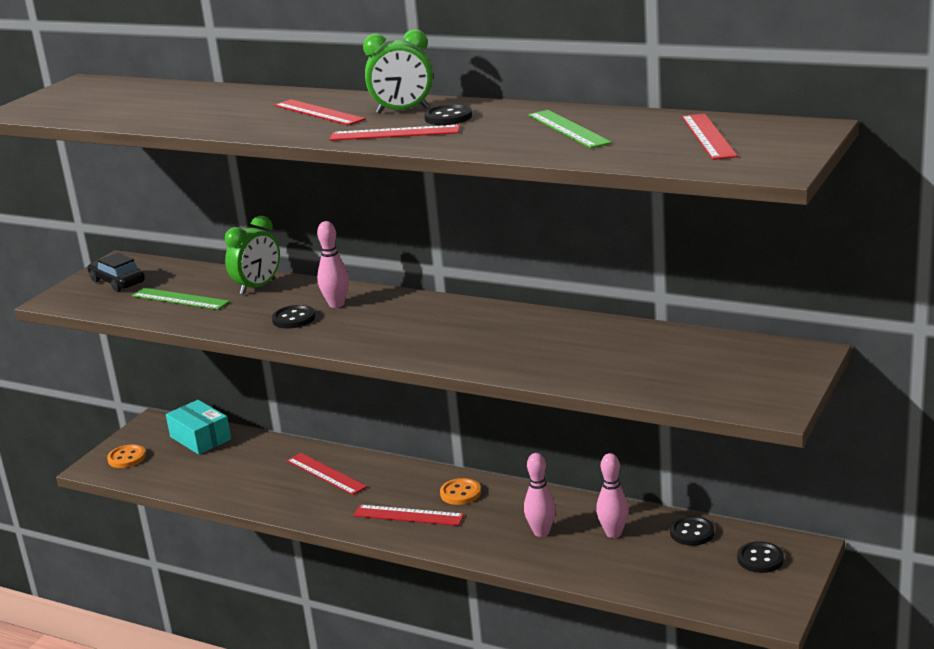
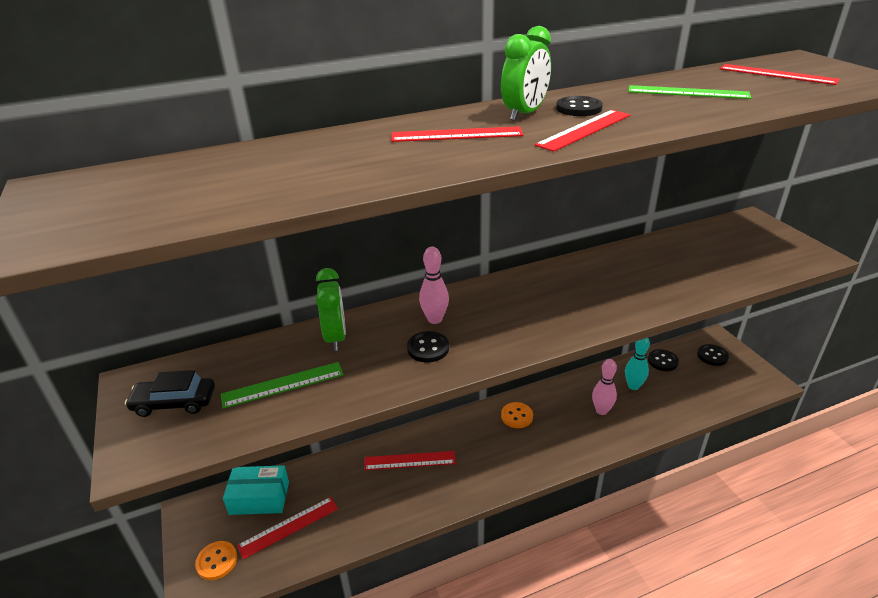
camera: 50 degrees left, 10 degrees up
(408, 515) = (514, 453): red ruler -> red ruler (288, 527)
(613, 533) = (633, 386): pink bowling pin -> turquoise bowling pin

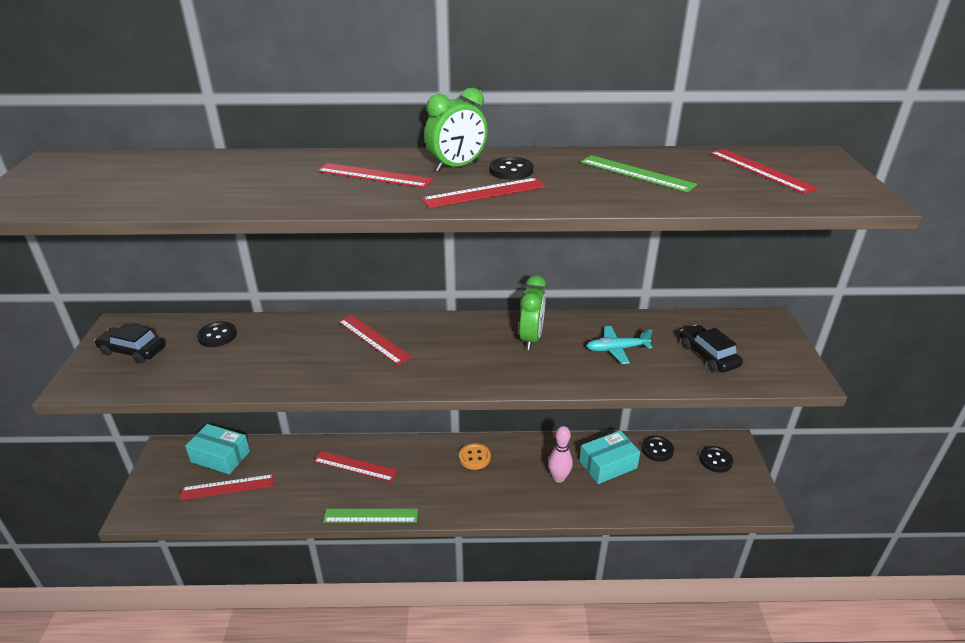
camera: 20 degrees right, 0 degrees up
(217, 561) = (161, 495): orange button -> none
(283, 385) = (215, 359): green ruler -> green ruler (371, 516)
(336, 337) = (284, 332): green clock -> green clock (531, 338)
(428, 348) = (347, 362): black button -> black button (217, 336)
(435, 319) = (373, 339): pink bowling pin -> red ruler
(633, 386) = (608, 464): turquoise bowling pin -> turquoise box
(658, 271) = (616, 349): none -> turquoise plane
(733, 257) = (708, 355): none -> black car

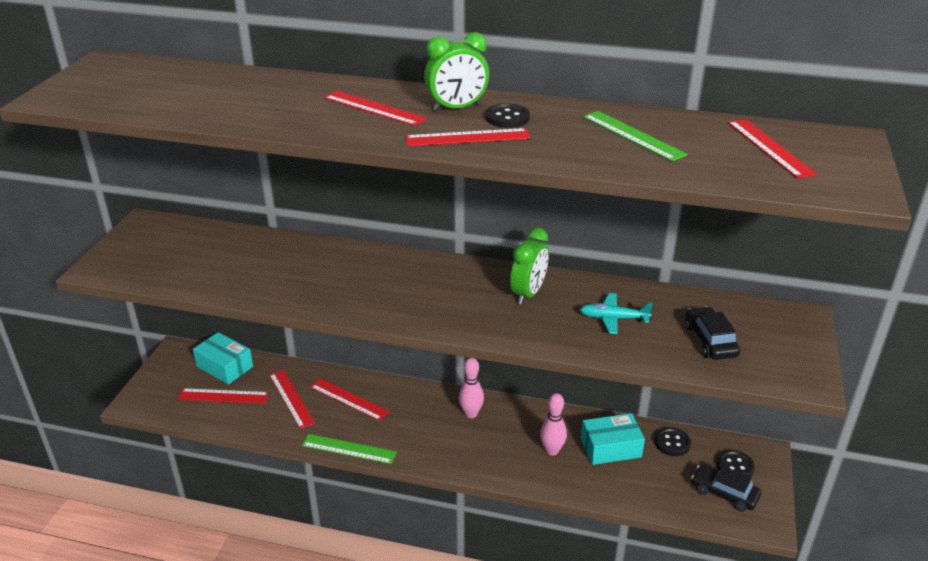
camera: 15 degrees right, 0 degrees up
(133, 350) = (151, 246): black car -> black car (724, 493)
(217, 336) = (228, 244): black button -> none
(373, 339) = (371, 270): red ruler -> red ruler (291, 398)
(474, 457) = (471, 413): orange button -> pink bowling pin

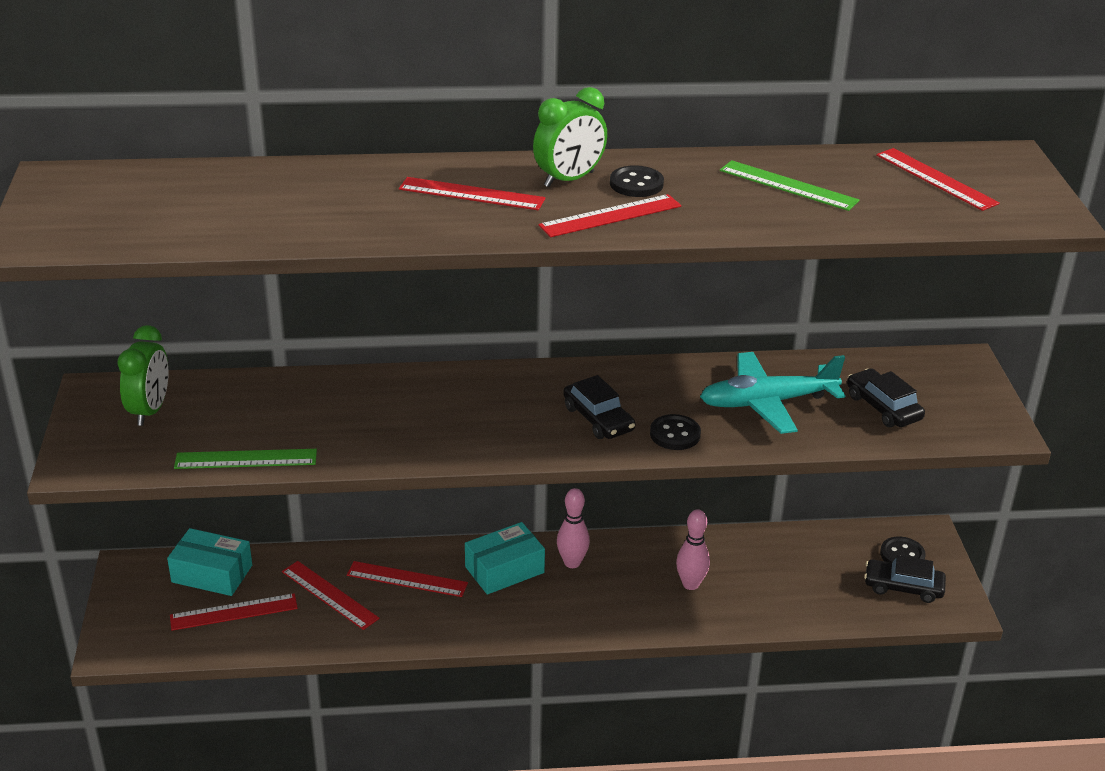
camera: 20 degrees left, 0 degrees up
(349, 449) = (441, 639): green ruler -> green ruler (246, 459)
(472, 305) = (598, 419): none -> black car
(528, 293) = (655, 392): green clock -> green clock (150, 410)
(610, 448) = (756, 565): turquoise box -> turquoise box (504, 570)
(613, 318) = (767, 402): turquoise plane -> turquoise plane, size x1.71
(672, 443) = (823, 544): black button -> black button (675, 434)

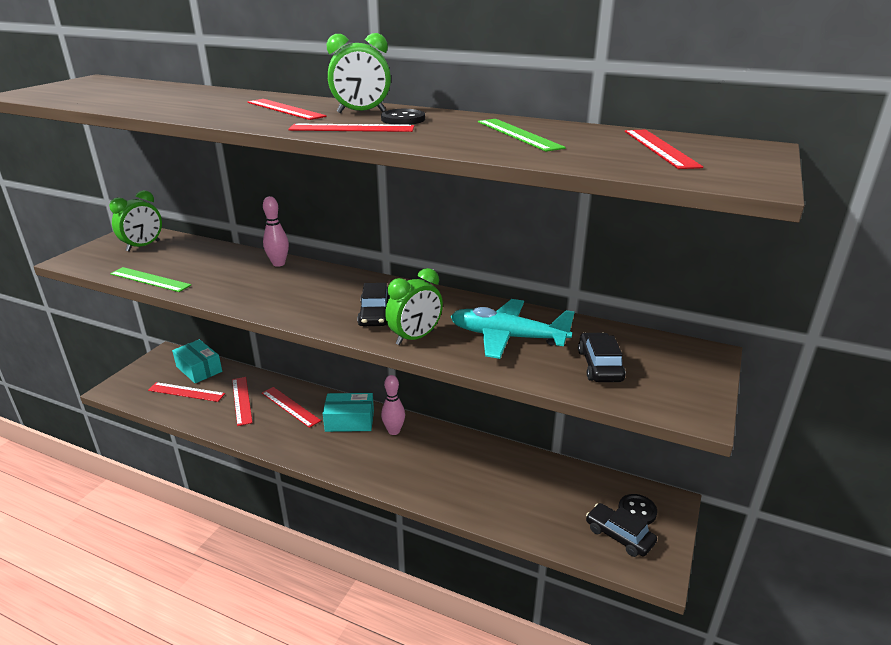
camera: 30 degrees right, 5 degrees down
(675, 434) = (415, 337): black button -> green clock
(690, 584) = (458, 472): pink bowling pin -> pink bowling pin (278, 264)

